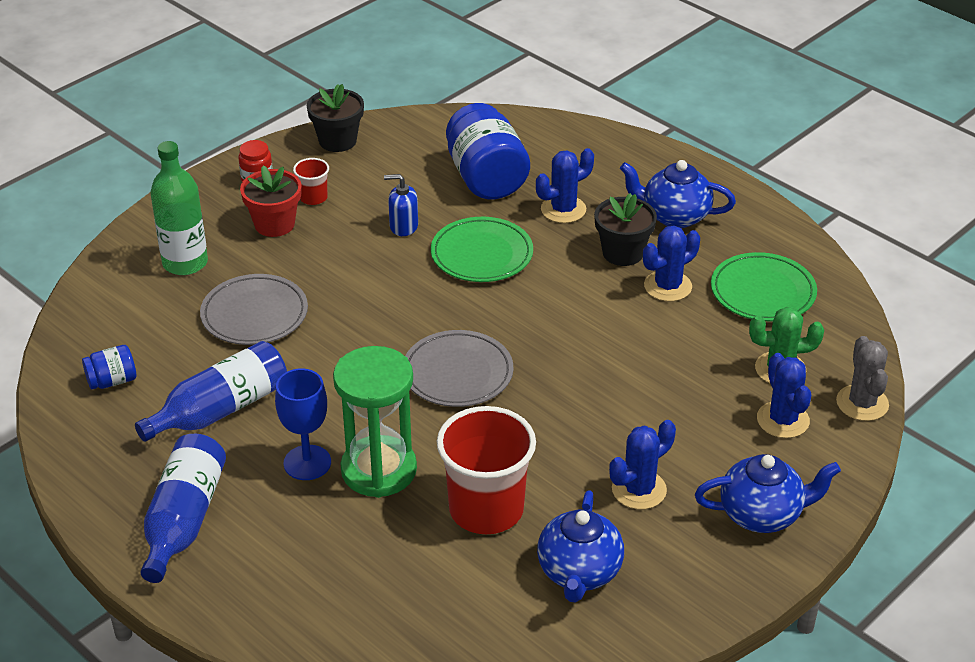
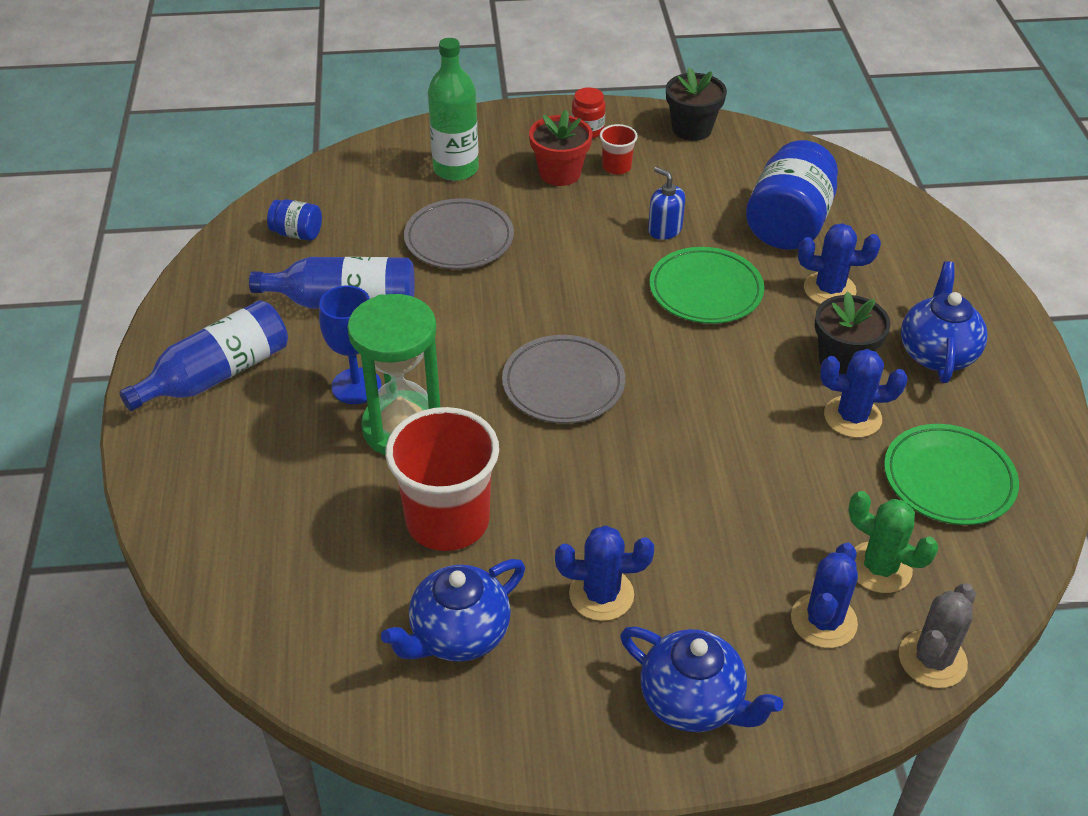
camera: 40 degrees right, 5 degrees up
(674, 216) = (936, 353): blue teapot -> blue teapot turned 45 degrees clockwise

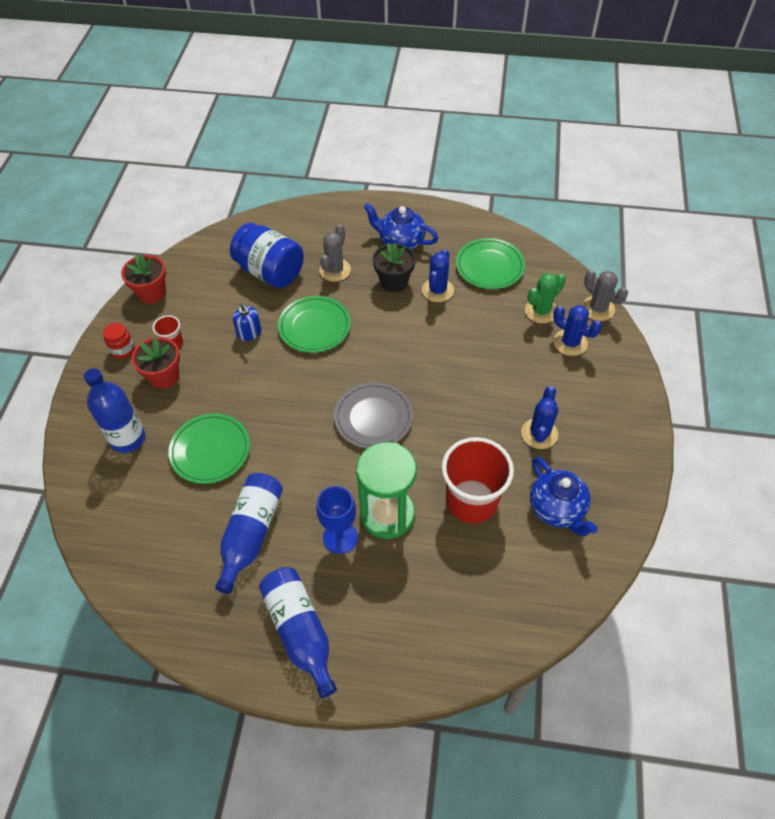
camera: 75 degrees left, 10 degrees up
(297, 233) = (157, 559): blue jar -> none
(455, 169) = (128, 439): green bottle -> blue bottle
(459, 239) = (210, 450): grey plate -> green plate
(664, 229) = (249, 333): blue soap dispenser -> blue soap dispenser turned 90 degrees counterclockwise
(692, 129) = (152, 293): black flower pot -> red flower pot
(693, 701) = (612, 409): blue teapot -> none
(829, 289) = (335, 270): blue cactus -> grey cactus

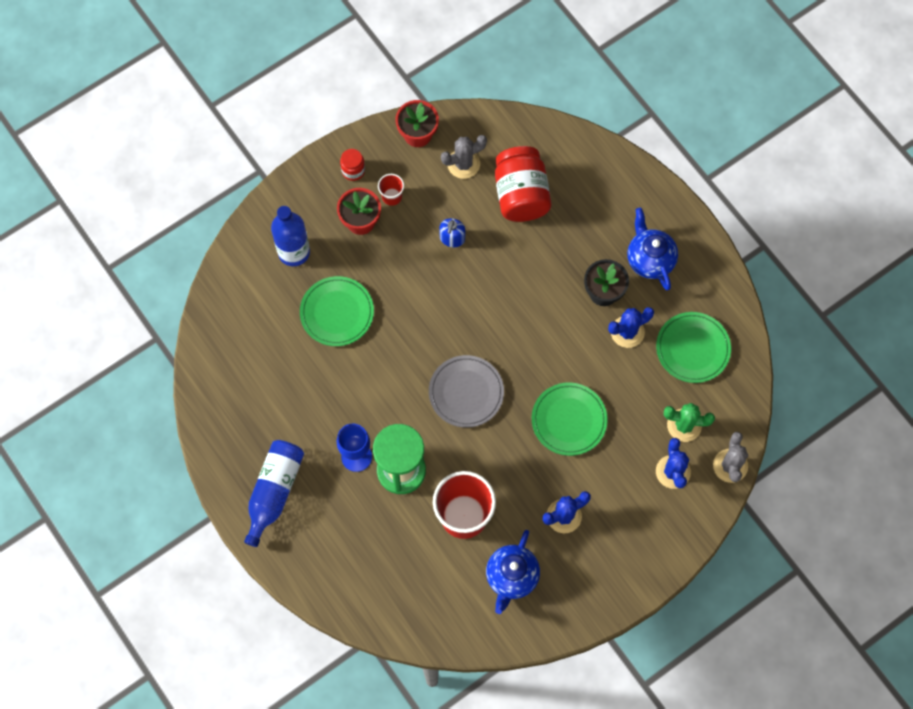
camera: 45 degrees right, 15 degrees up
(251, 534) = (306, 400): blue bottle -> none
(270, 272) = (521, 195): blue jar -> red jar
(314, 327) = (503, 277): green plate -> green plate (569, 420)
(335, 270) = (570, 239): grey cactus -> grey cactus (463, 164)

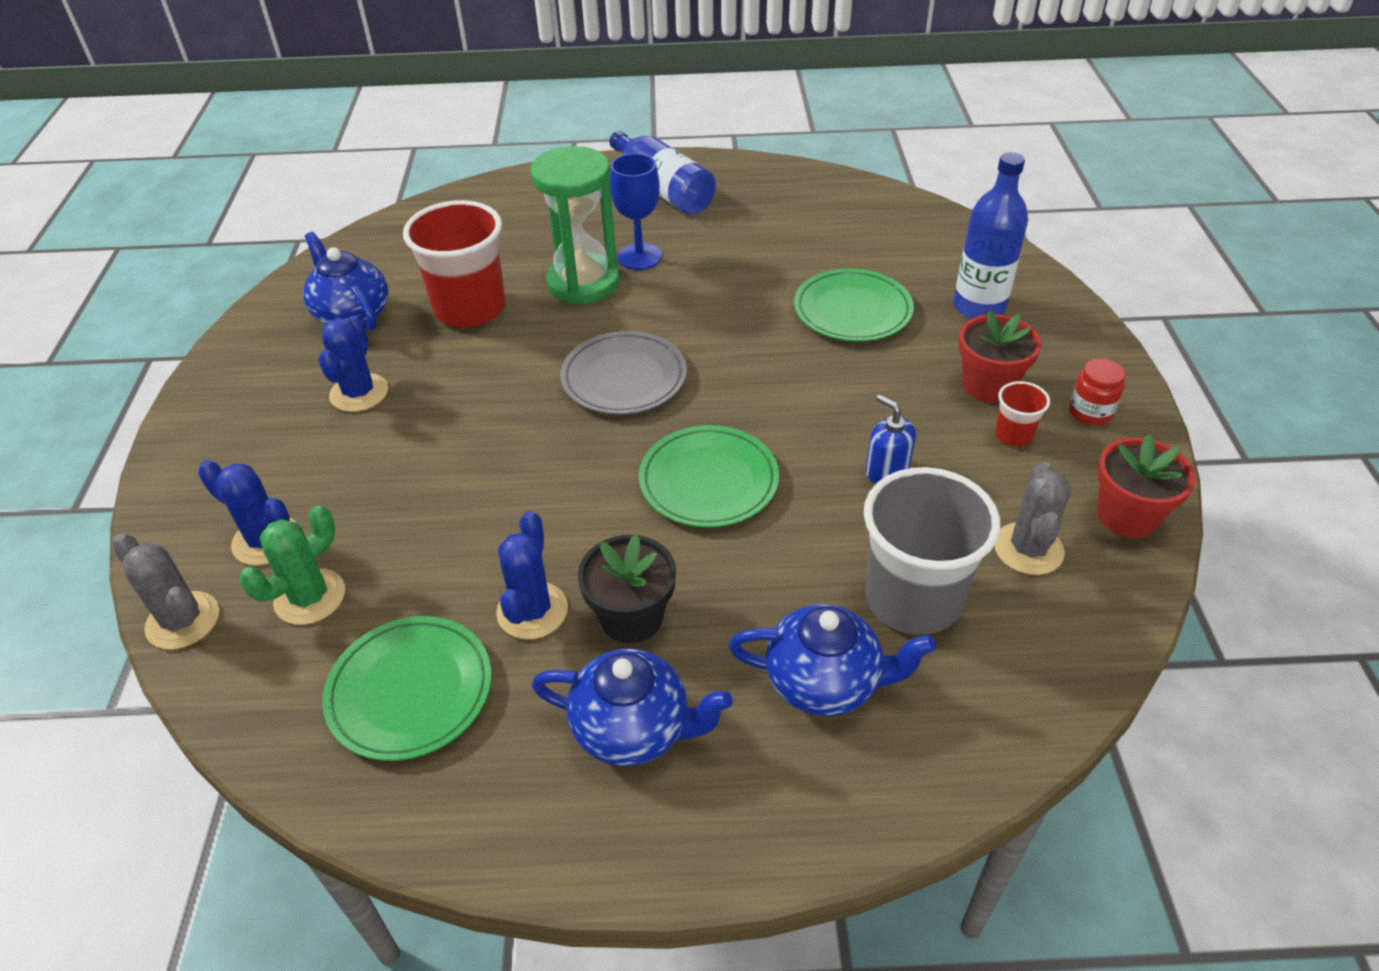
camera: 125 degrees right, 25 degrees down
(521, 195) = (913, 599): red jar -> grey cup
(569, 420) = (473, 462): green plate -> green plate (708, 481)
(583, 206) = (825, 682): none -> blue teapot

